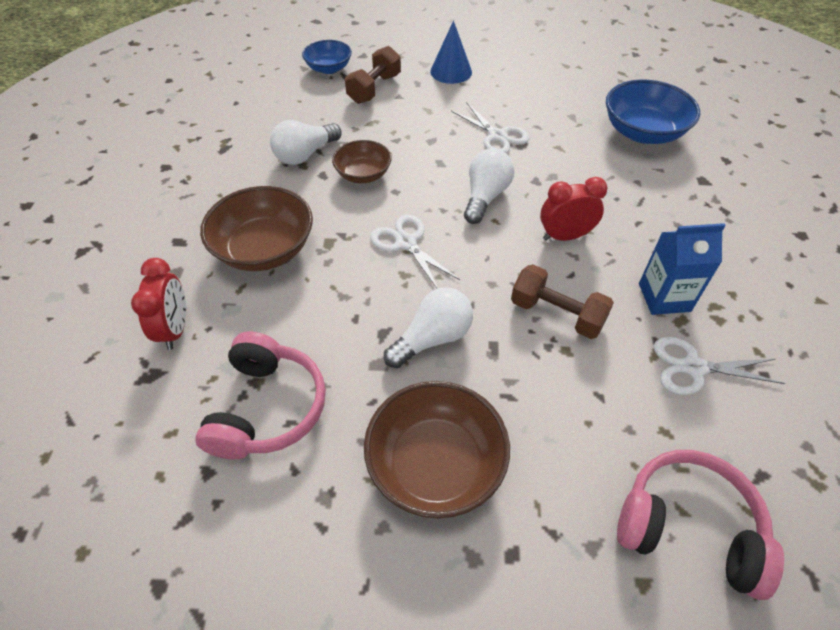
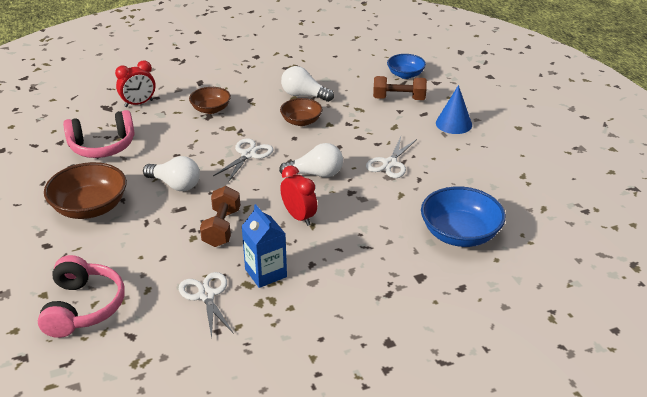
camera: 65 degrees right, 15 degrees down
(264, 249) = (211, 109): brown bowl -> brown bowl, size x0.61

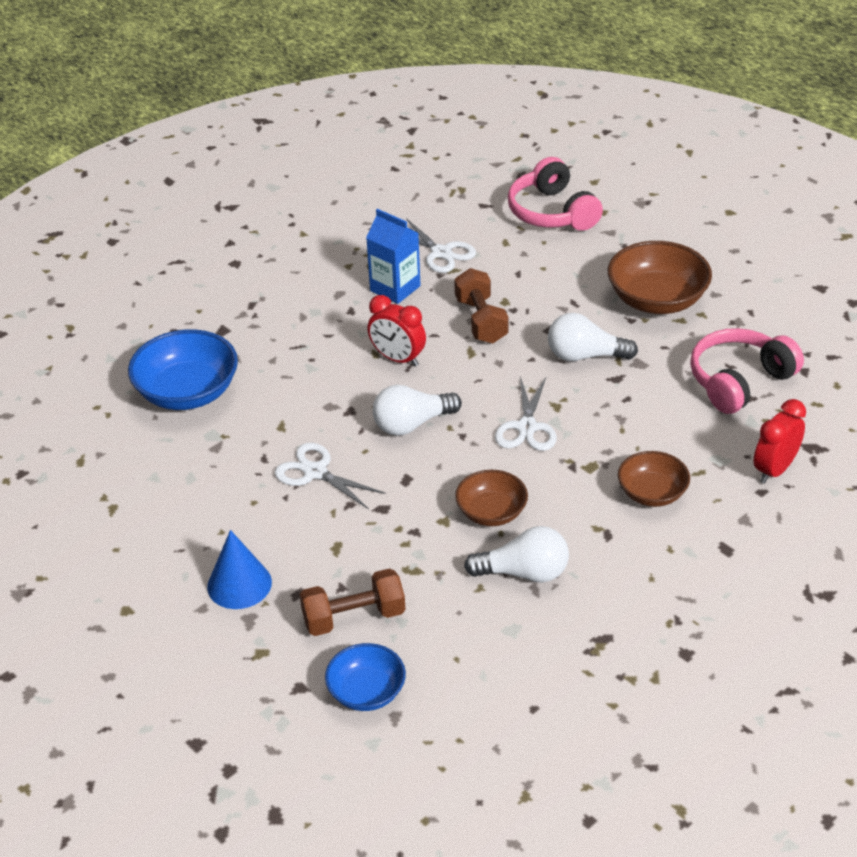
camera: 160 degrees right, 5 degrees up
(390, 163) = (315, 472): white scissors -> white scissors turned 60 degrees counterclockwise

